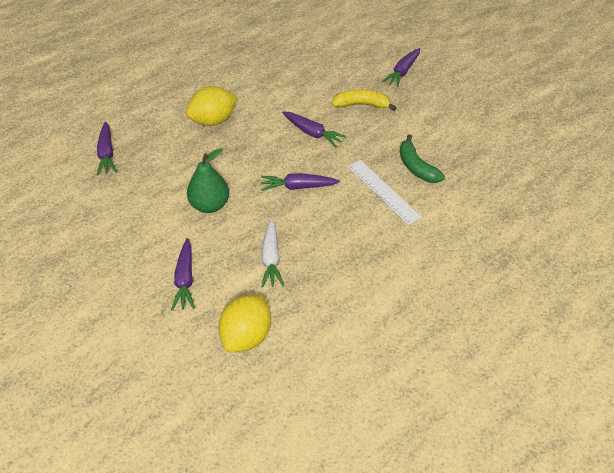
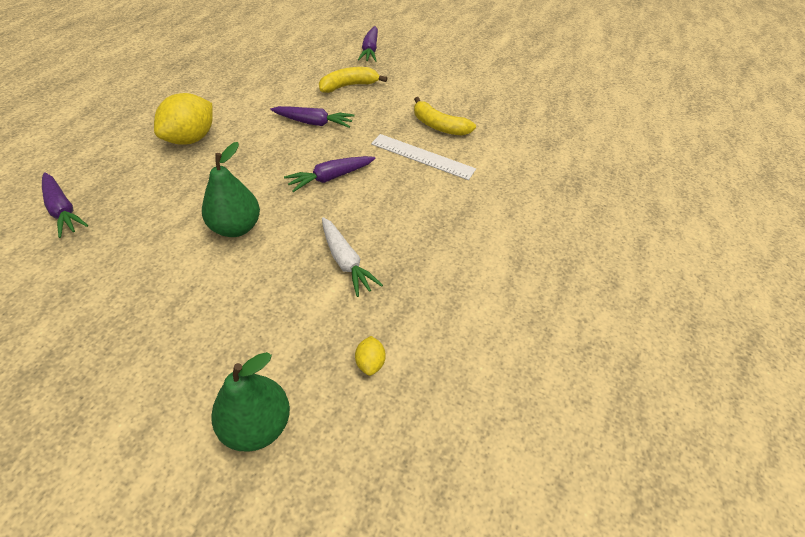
camera: 30 degrees left, 0 degrees up
(157, 344) = (257, 425): none -> green pear
(185, 279) = (251, 325): purple carrot -> none
(246, 336) = (370, 362): yellow lemon -> yellow lemon, size x0.45
(416, 167) = (439, 126): green banana -> yellow banana

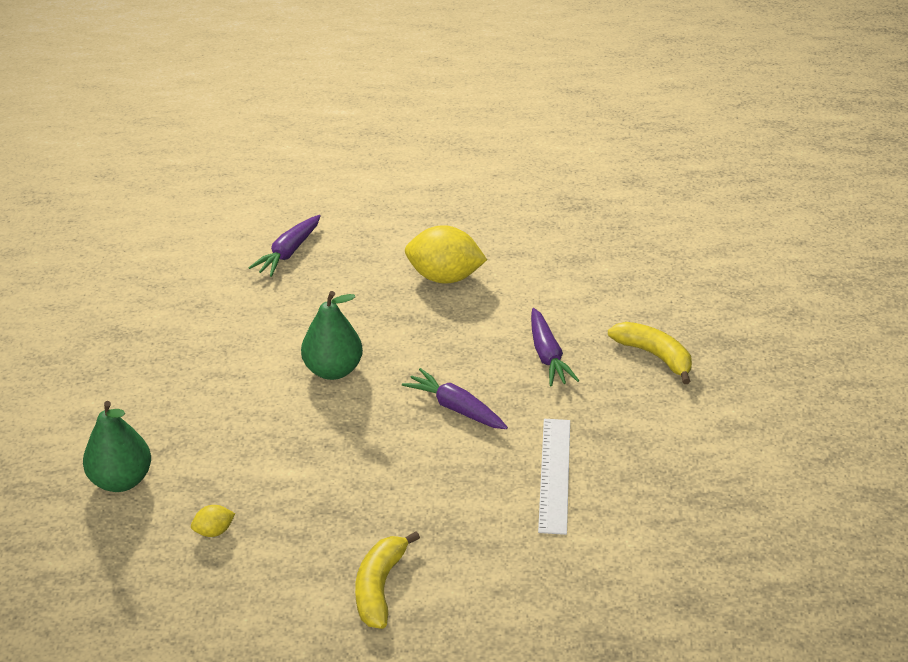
camera: 70 degrees right, 10 degrees down
(345, 261) = (332, 468): white carrot -> none
(370, 50) = (765, 343): purple carrot -> none
(439, 126) = (635, 471): yellow banana -> yellow banana (379, 587)

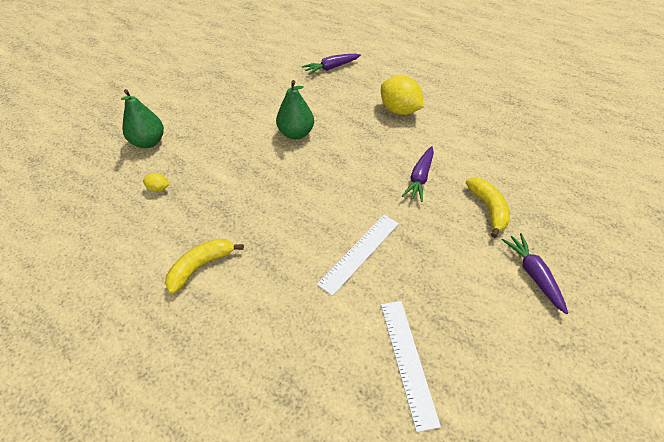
camera: 35 degrees right, 10 degrees up
(456, 408) = (339, 184): purple carrot -> purple carrot (533, 275)
(698, 552) = (407, 360): none -> white ruler

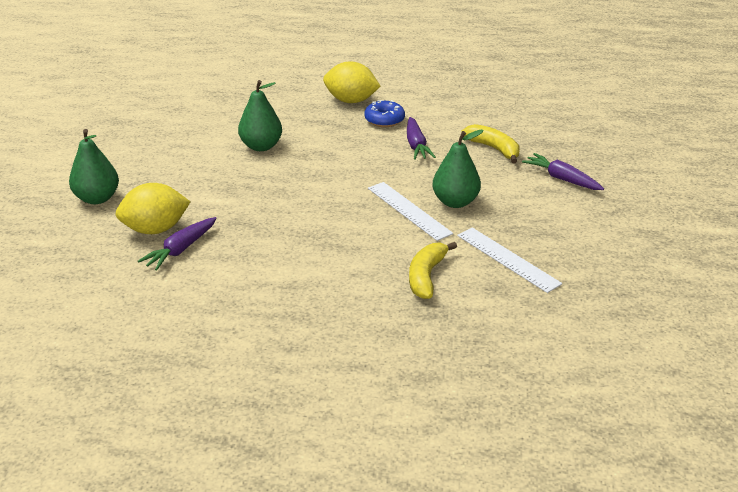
camera: 30 degrees left, 15 degrees down
(158, 189) = (155, 229): yellow lemon -> yellow lemon, size x2.21
(201, 266) = (267, 267): yellow banana -> yellow banana (426, 276)
(331, 68) = (244, 84): purple carrot -> purple carrot (181, 249)
(359, 253) = (408, 210): white ruler -> white ruler turned 45 degrees counterclockwise
(408, 260) = (455, 202): none -> green pear
(412, 140) = (384, 120): none -> blue donut

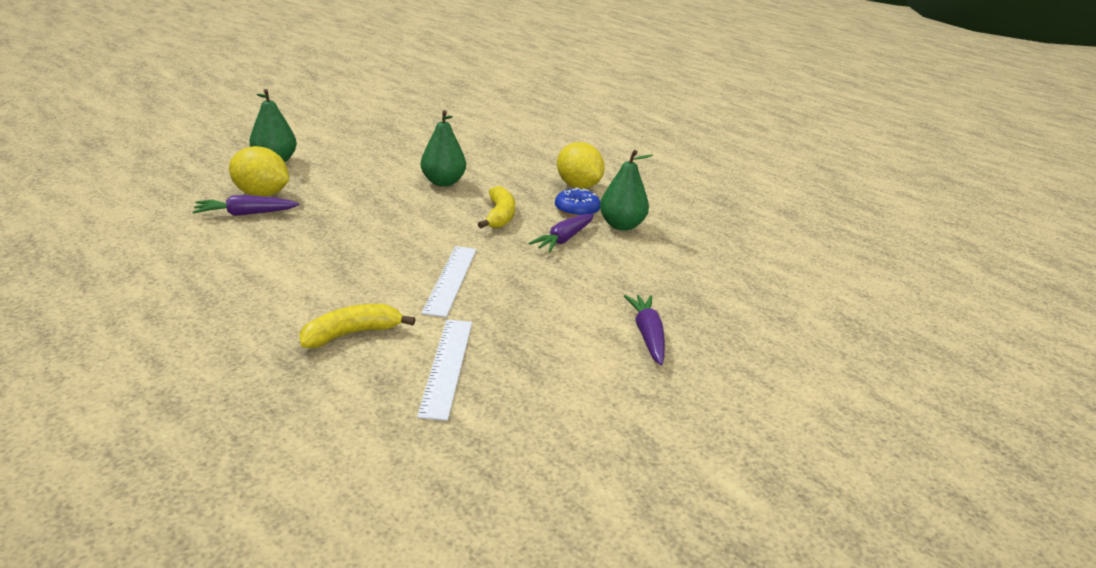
camera: 40 degrees right, 5 degrees down
(455, 202) = (503, 296): green pear -> green pear (621, 225)
(494, 149) = (630, 277): yellow banana -> yellow banana (499, 216)

